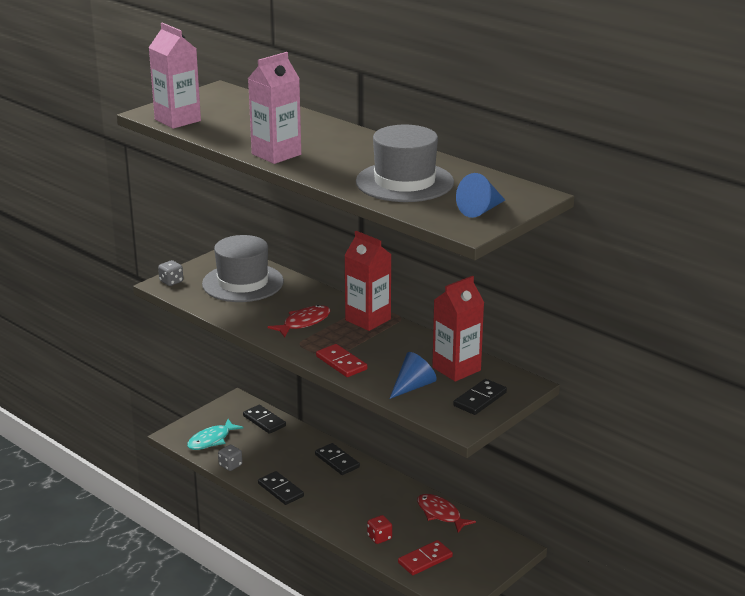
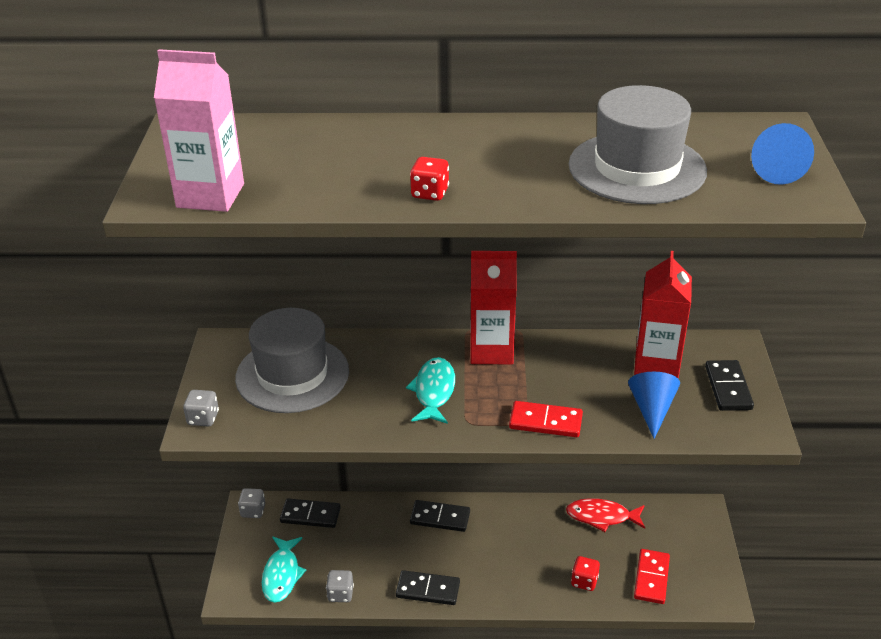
camera: 40 degrees left, 10 degrees up
(236, 403) = (253, 511): none -> grey dice
(276, 154) = (430, 193): pink carton -> red dice
(304, 323) = (434, 391): red fish -> turquoise fish

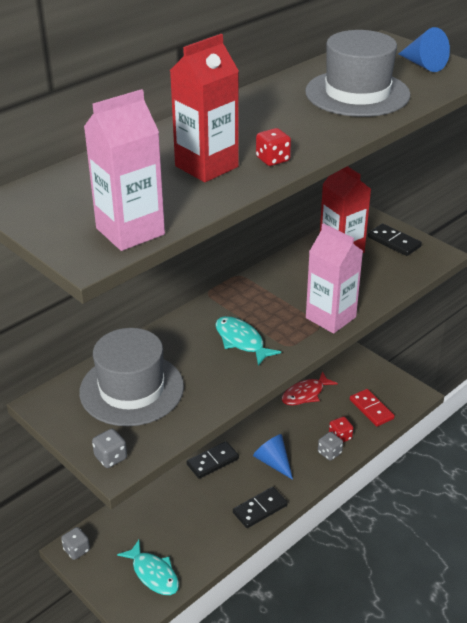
camera: 45 degrees left, 0 degrees up
(310, 515) = (123, 522): black domino -> none
(340, 594) = (209, 554): grey dice -> grey dice (329, 453)
(491, 350) = (240, 296): red carton -> red carton (206, 166)
(545, 422) = (330, 317): red domino -> pink carton
(652, 409) = (374, 276): blue cone -> blue cone (273, 462)

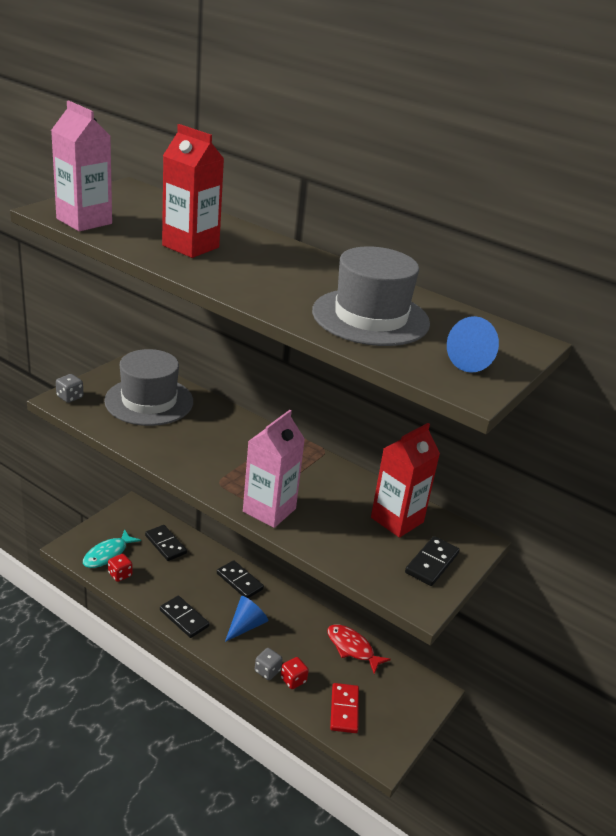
camera: 75 degrees right, 5 degrees down
(76, 550) = (131, 509): grey dice -> none
(146, 519) = (165, 544): none -> black domino
(241, 341) = (221, 454): turquoise fish -> none
(272, 159) = (208, 272): red dice -> red dice (120, 574)
(371, 409) = (344, 709): red domino -> red domino turned 45 degrees counterclockwise

